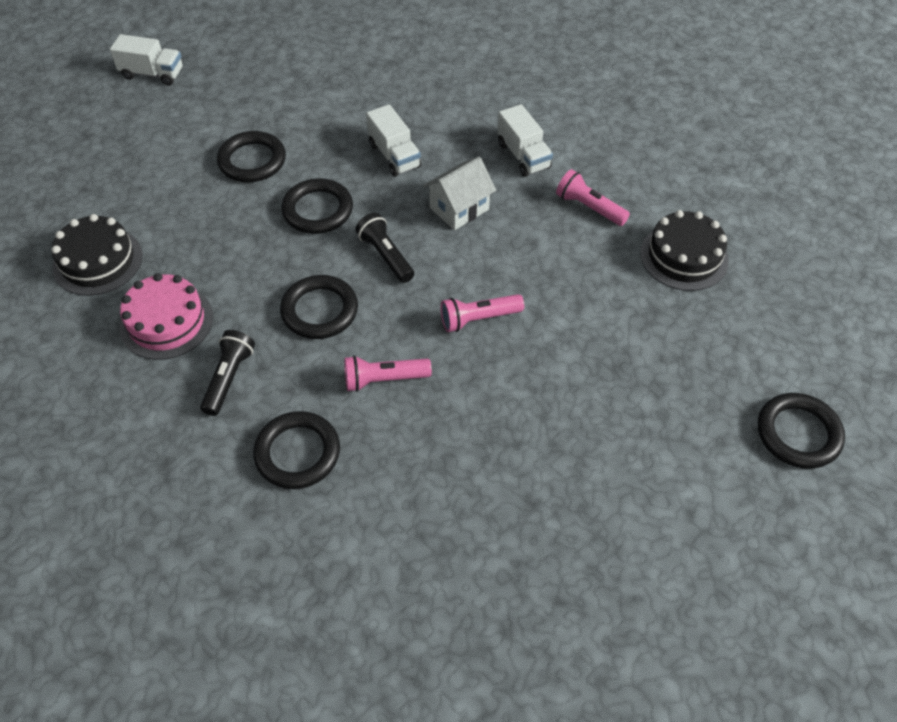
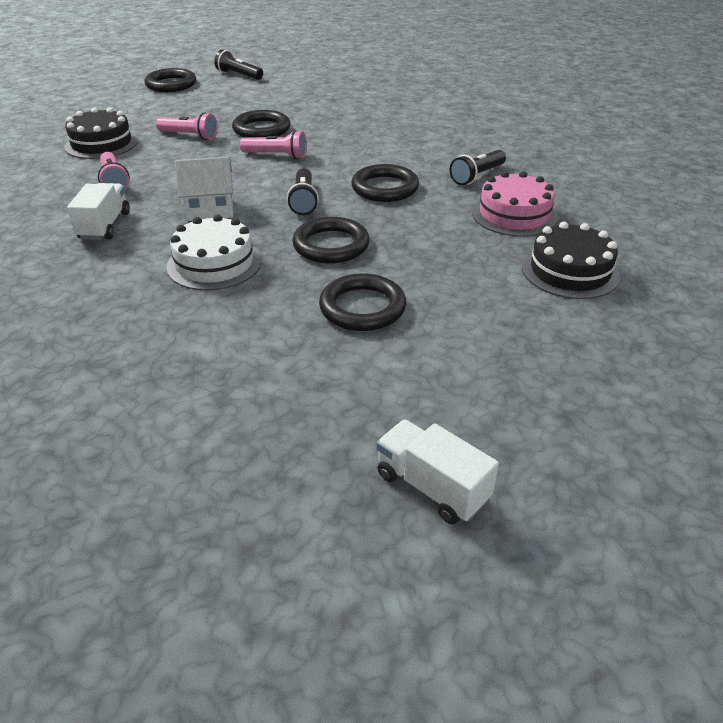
camera: 150 degrees left, 15 degrees down
(297, 453) = (449, 140): black ring -> black ring (261, 129)
(384, 379) = (369, 150): pink flashlight -> pink flashlight (189, 136)
(394, 156) = (214, 263): white truck -> white cake
(745, 519) = (239, 75): none -> black flashlight

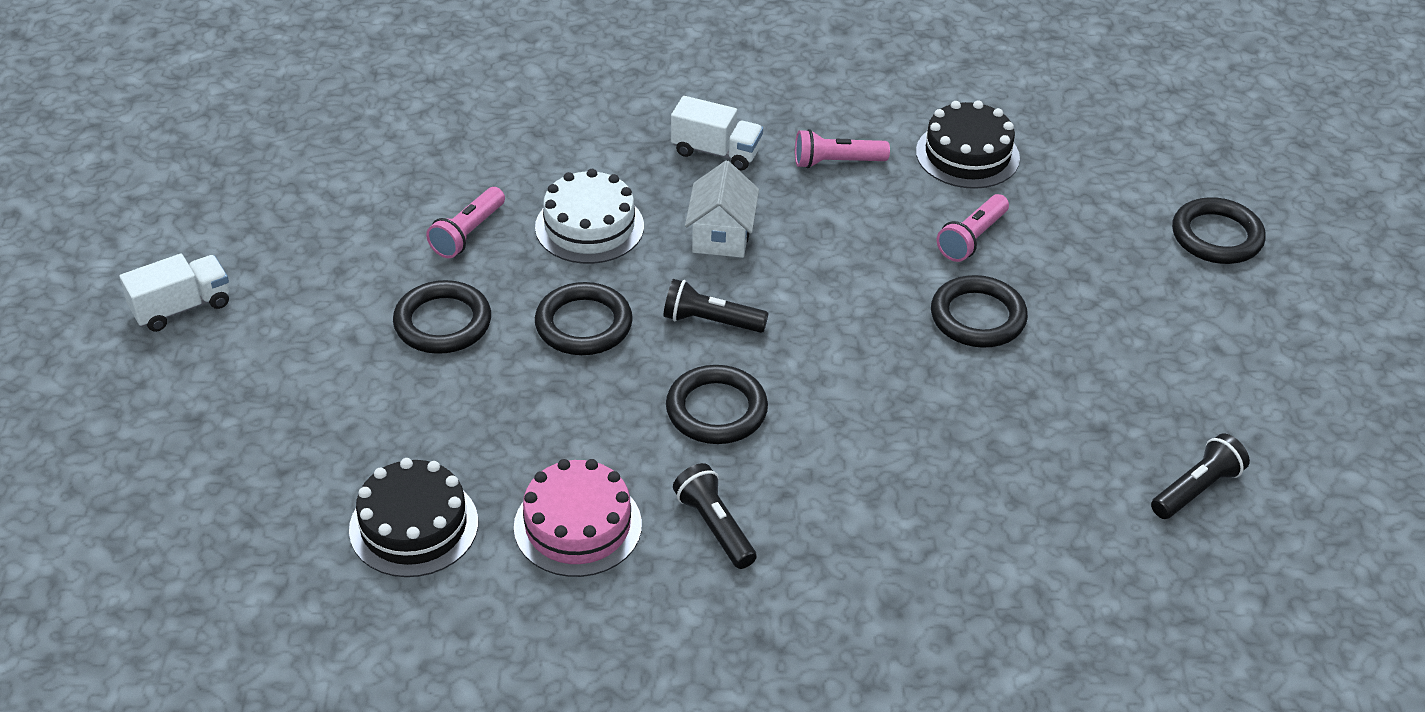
camera: 105 degrees right, 5 degrees up
(239, 75) = (1258, 324): black flashlight -> black flashlight (1196, 489)
(276, 156) = (868, 318): pink flashlight -> pink flashlight (467, 233)

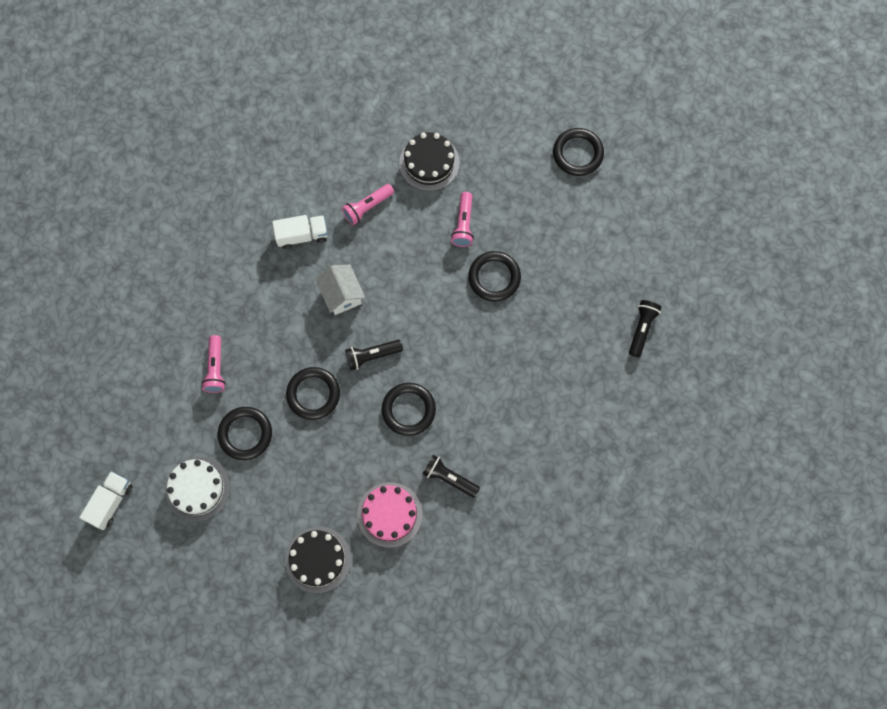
camera: 30 degrees left, 30 degrees up
(589, 227) = (273, 327): white cake -> white cake (197, 489)

